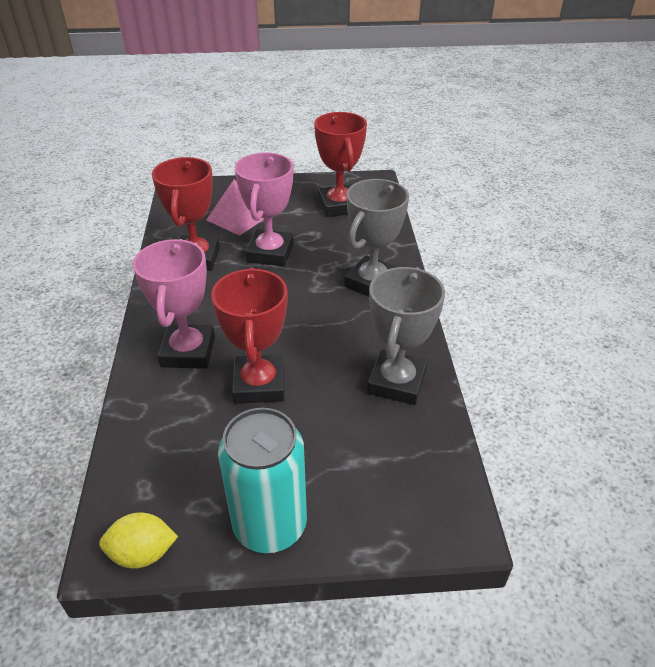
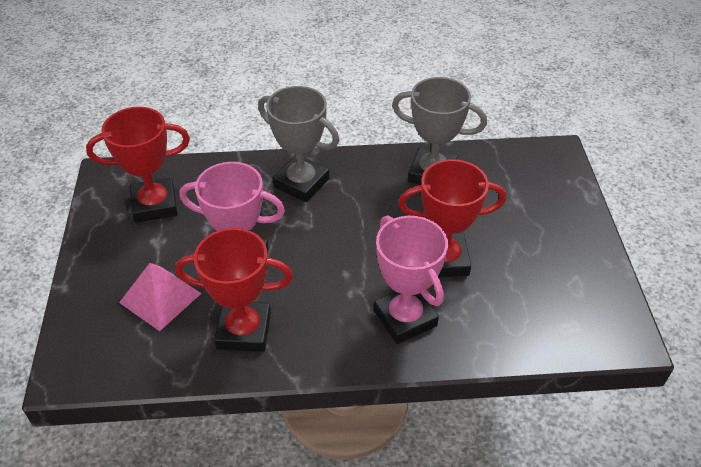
camera: 90 degrees left, 5 degrees up
(143, 553) = (625, 318): yellow lemon -> none
(188, 351) = (405, 318): pink trophy -> pink trophy turned 60 degrees clockwise
(270, 524) = (581, 245): turquoise can -> none

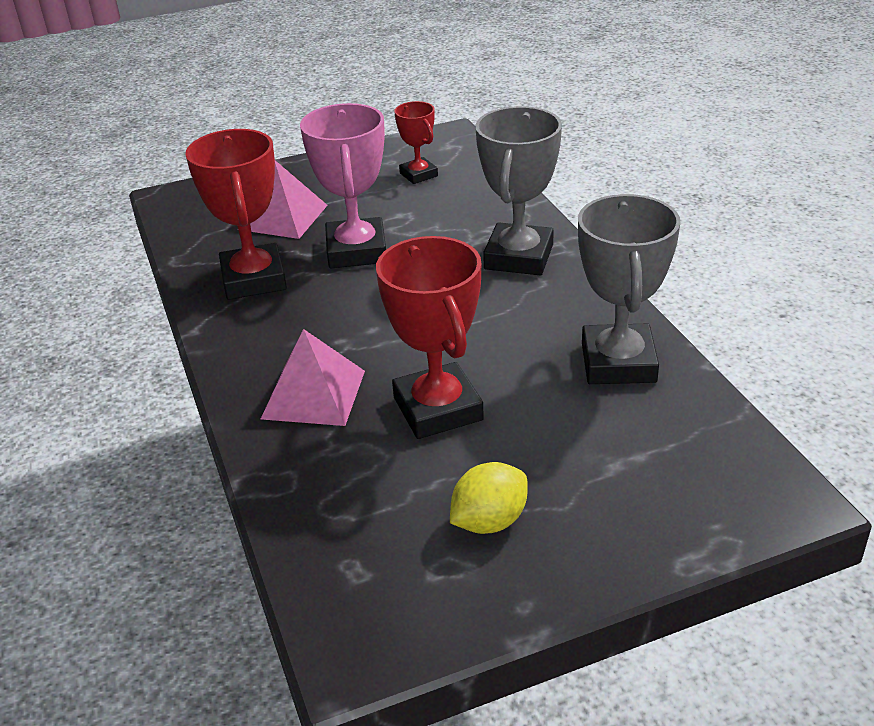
camera: 75 degrees right, 10 degrees down
(154, 205) = (418, 175): red trophy -> red trophy, size x0.56
(405, 318) = (313, 394): pink trophy -> pink pyramid
(546, 261) = (489, 521): none -> yellow lemon

